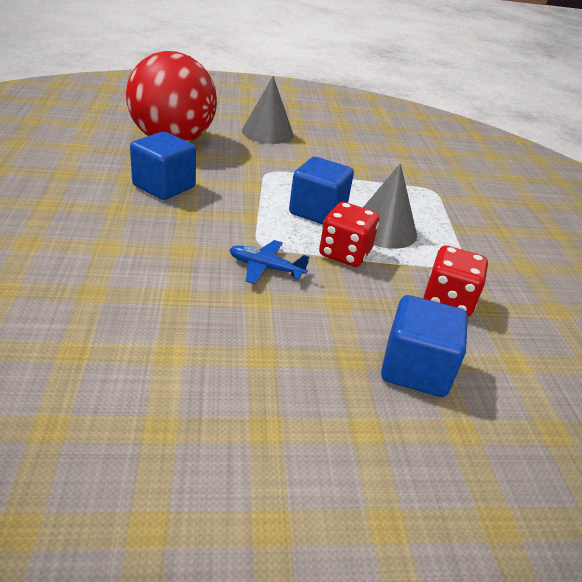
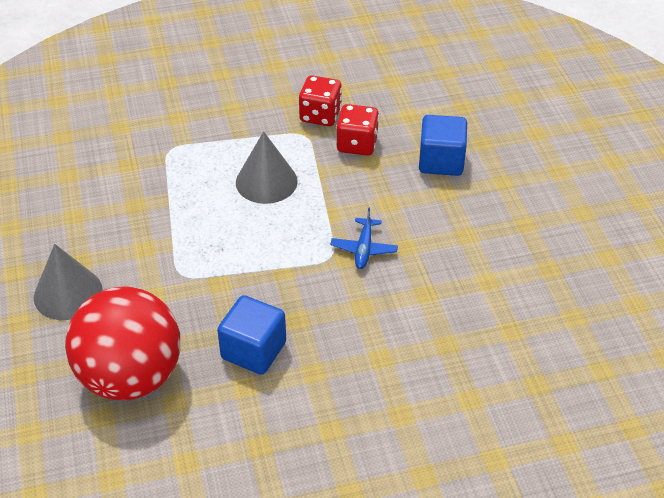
camera: 95 degrees left, 10 degrees up
(317, 212) = (253, 227): blue cube -> none
(345, 253) = (319, 203): red dice -> red dice (320, 115)

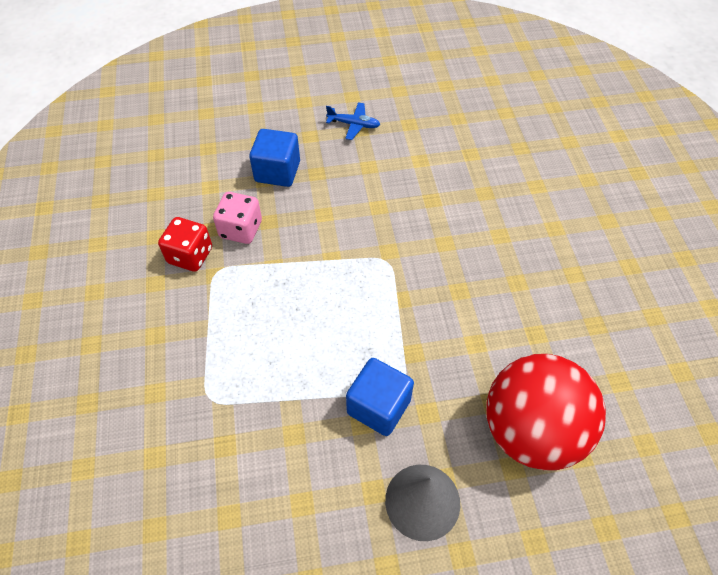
camera: 85 degrees left, 10 degrees up
(253, 350) = (496, 325): blue cube -> blue cube (378, 406)
(266, 181) = (279, 307): grey cone -> none
(357, 144) = (241, 229): red dice -> pink dice
(364, 249) = (379, 236): blue plane -> blue plane (354, 124)

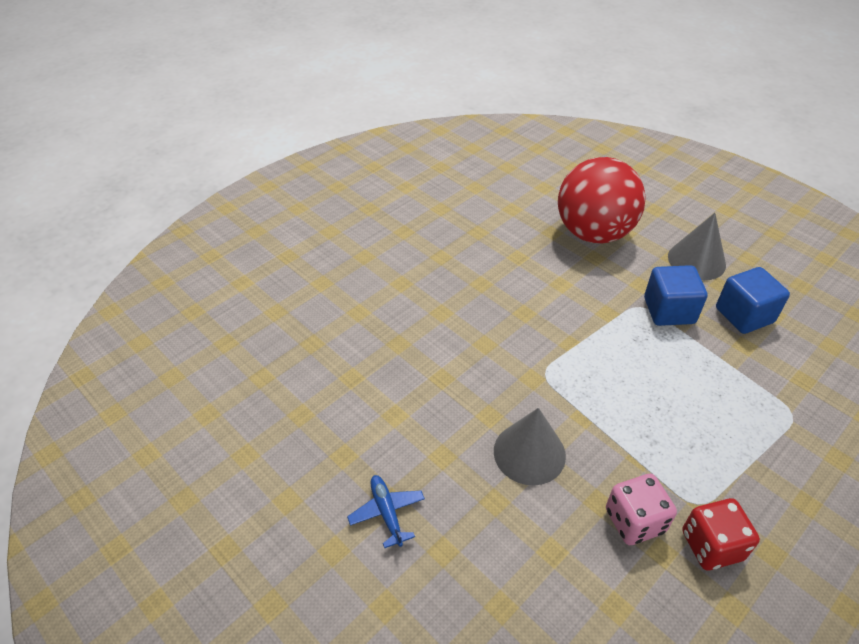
camera: 125 degrees left, 10 degrees down
(277, 171) = (528, 545): blue cube -> blue cube (744, 315)
(332, 209) = (529, 453): none -> grey cone

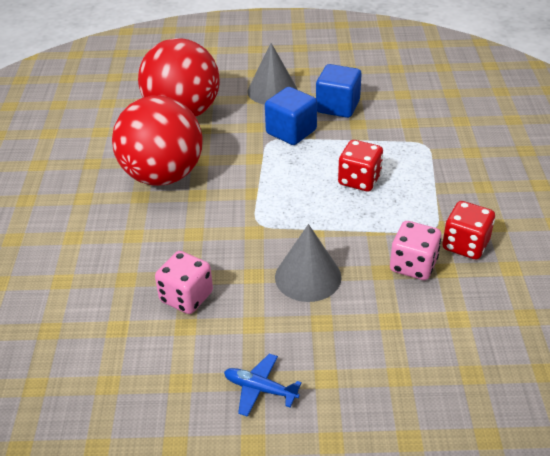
camera: 45 degrees left, 5 degrees down
(421, 392) = (186, 297): none -> pink dice
(516, 278) = (163, 175): none -> red ball
(680, 401) = (359, 180): none -> red dice

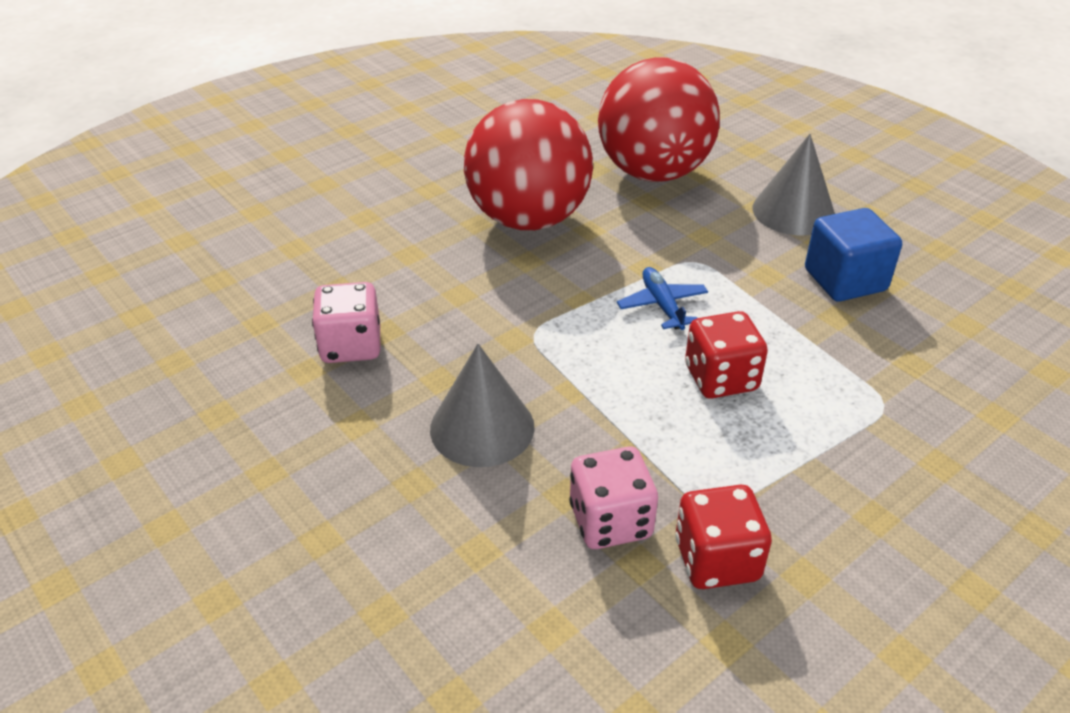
camera: 50 degrees right, 0 degrees up
(260, 389) = (255, 486): blue plane -> blue plane (662, 305)
(291, 132) = (736, 269): blue cube -> none

